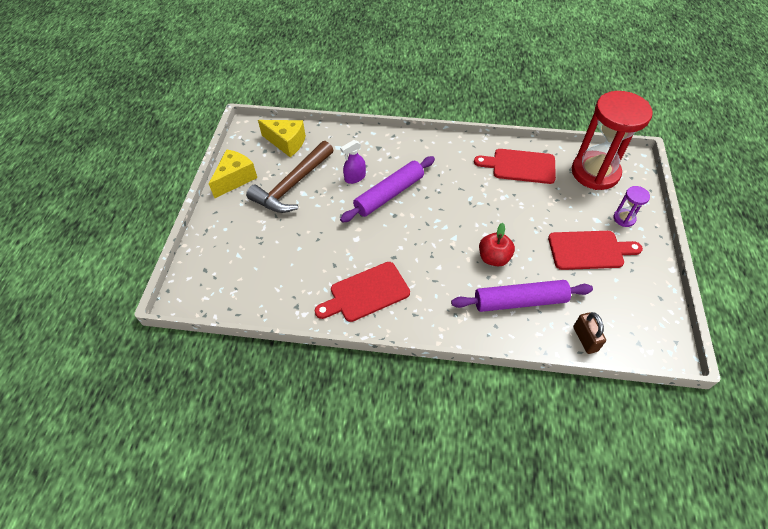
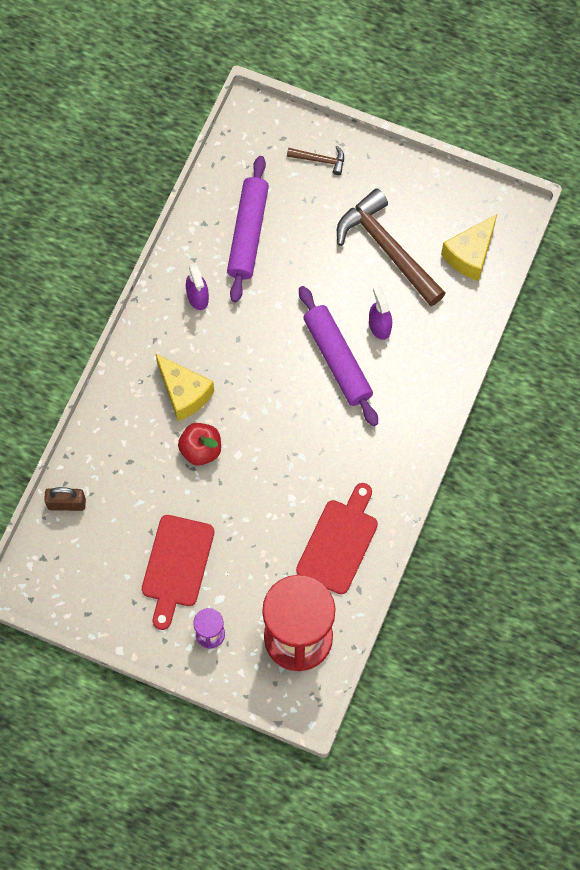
camera: 105 degrees right, 15 degrees up
(223, 240) = (320, 160): none -> brown hammer
(235, 179) = (418, 184): yellow cheese -> yellow cheese (184, 393)
(366, 293) = (198, 297): red cutting board -> purple spray bottle
(519, 301) = (134, 455): purple rolling pin -> purple rolling pin (248, 233)

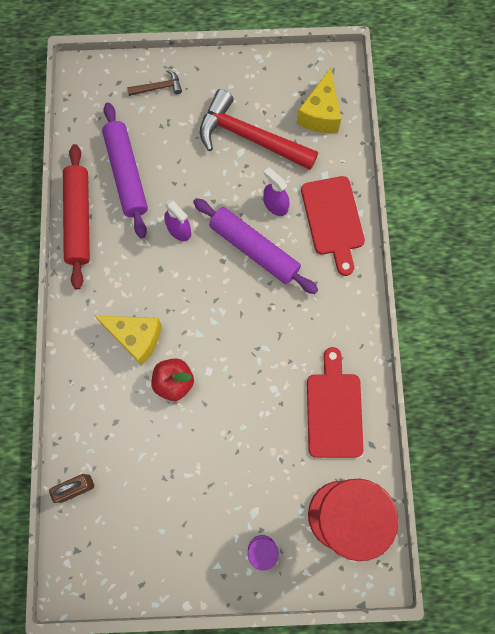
camera: 25 degrees left, 5 degrees up
(176, 566) = (202, 500): red cutting board -> red cutting board (333, 220)
(182, 258) = (79, 219): none -> red rolling pin
(198, 297) = (108, 247): purple spray bottle -> purple spray bottle (179, 230)
(387, 249) = (250, 137): brown hammer -> red hammer

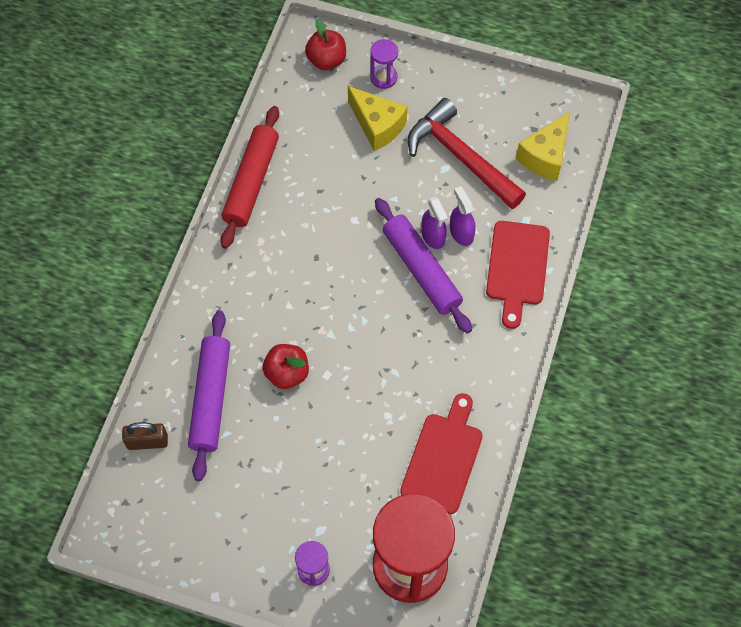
camera: 20 degrees right, 10 degrees down
(103, 87) = (326, 60): none -> red apple
(126, 174) = (317, 153): purple rolling pin -> purple rolling pin (211, 398)
(135, 338) = (264, 316): yellow cheese -> yellow cheese (377, 126)
(158, 87) = (383, 77): brown hammer -> purple hourglass
(179, 230) = (350, 225): purple spray bottle -> purple spray bottle (433, 236)

